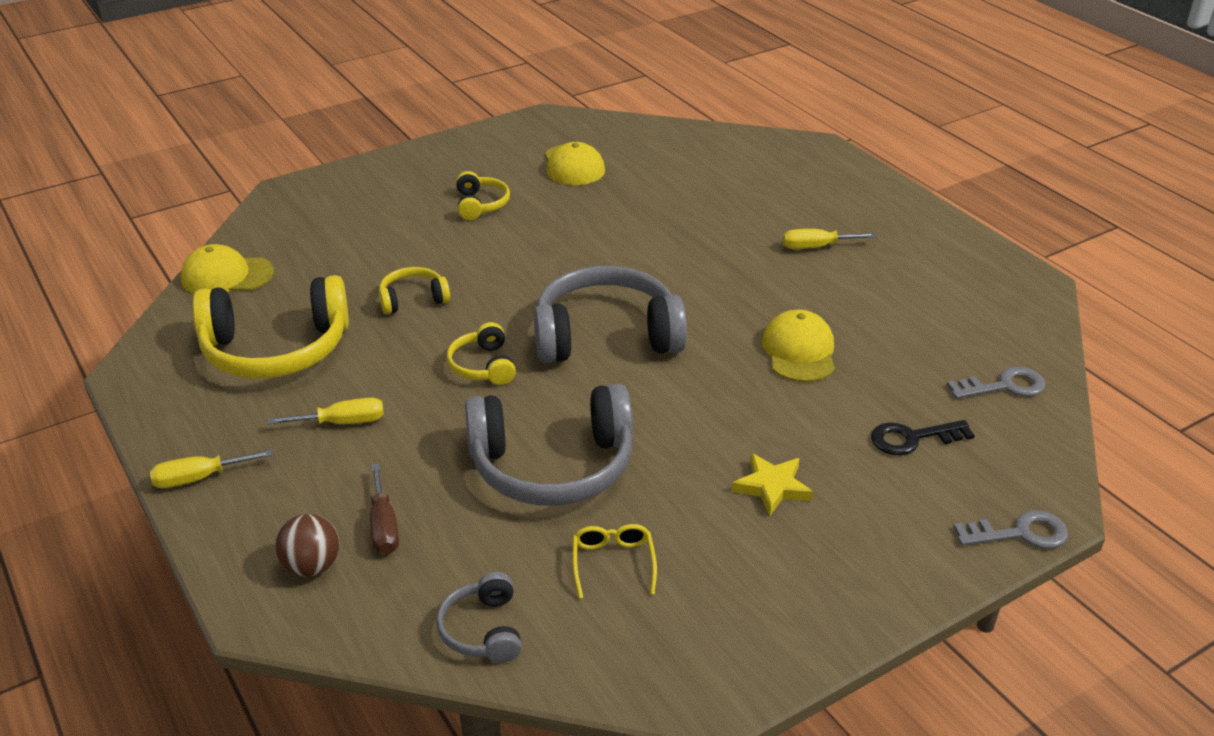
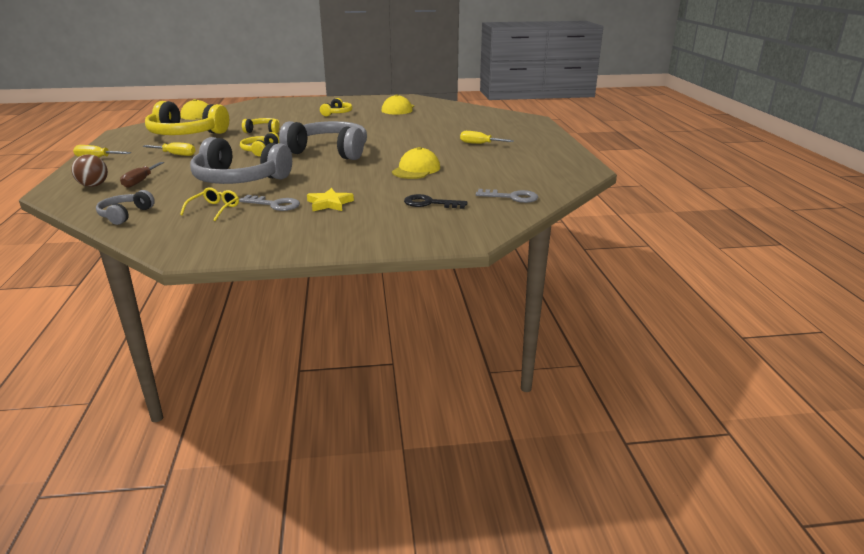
camera: 25 degrees right, 10 degrees down
(1019, 533) = (437, 242): grey key -> grey key (274, 204)

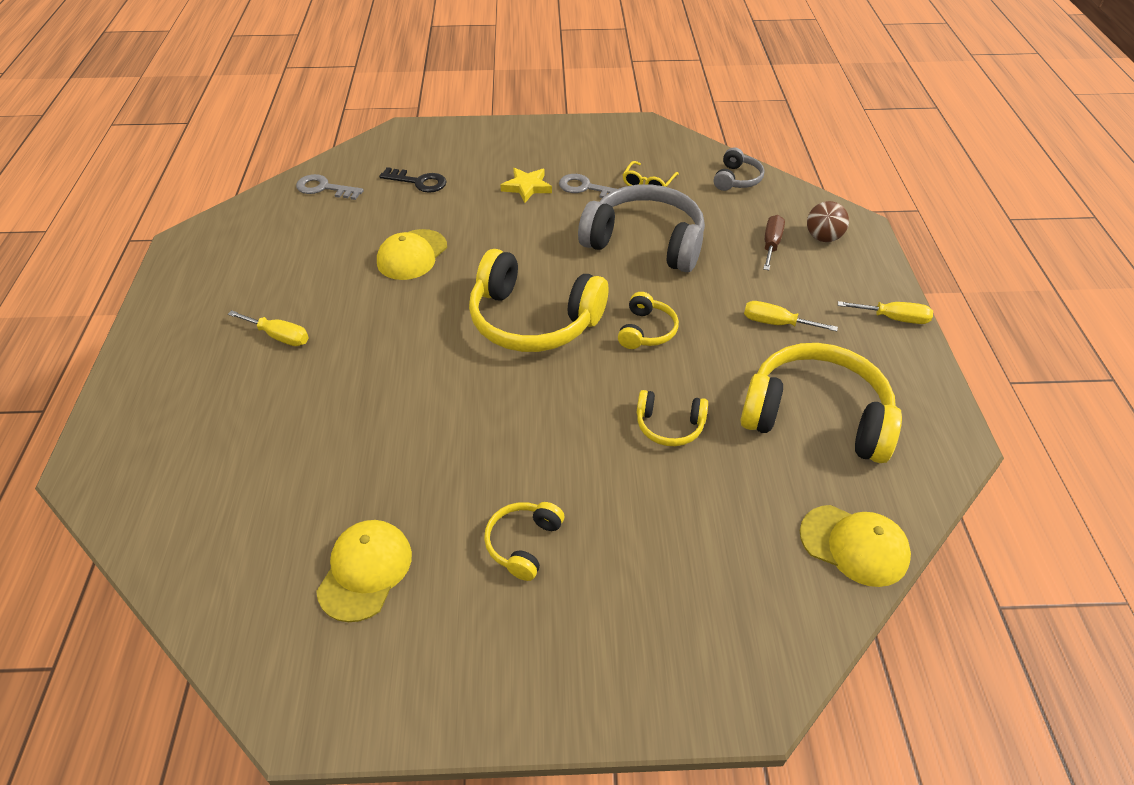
camera: 175 degrees left, 20 degrees up
(329, 151) = (533, 320): grey headphones -> yellow headphones

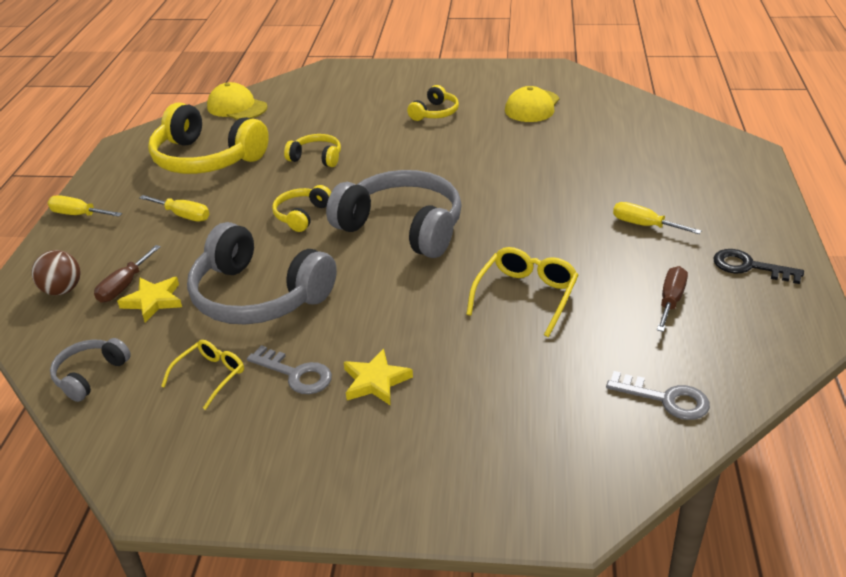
camera: 170 degrees left, 10 degrees down
(289, 257) = (670, 300): none -> brown screwdriver
(412, 255) = (526, 296): yellow cap -> yellow glasses
(418, 182) = (528, 401): black key -> black key (749, 267)
(533, 320) = (403, 227): yellow headphones -> grey headphones
(734, 233) = (153, 301): none -> yellow star

